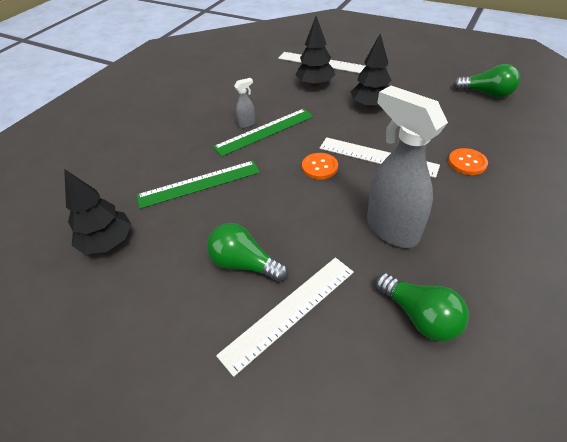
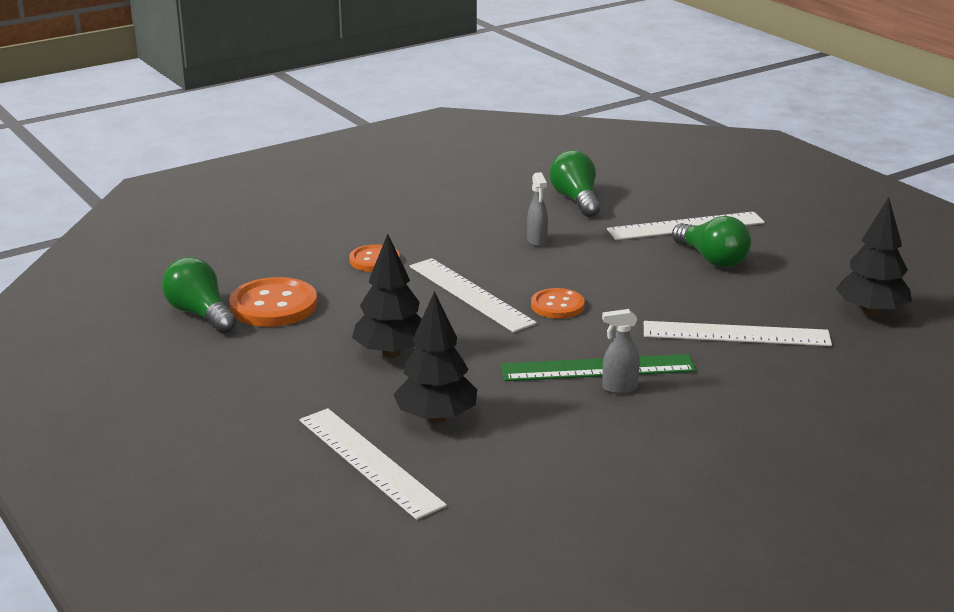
camera: 155 degrees left, 20 degrees down
(199, 184) = (736, 334): green ruler -> white ruler
(391, 229) = (537, 241): grey spray bottle -> grey spray bottle, size x0.43
(464, 110) = (273, 305): none -> orange button

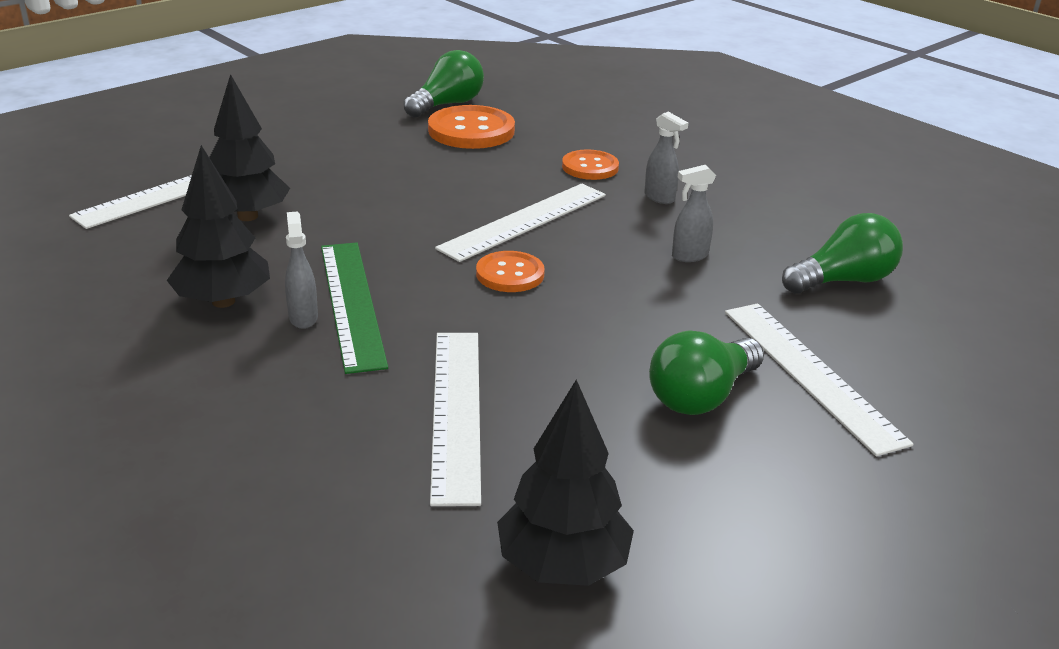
camera: 80 degrees right, 5 degrees up
(391, 353) = (380, 188): black tree -> black tree (223, 301)
(440, 240) = (660, 198): none -> grey spray bottle

